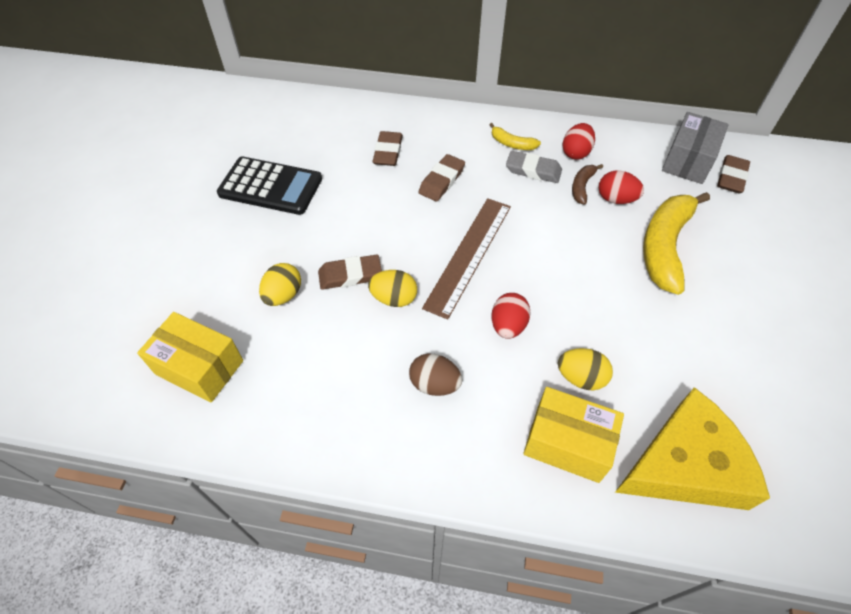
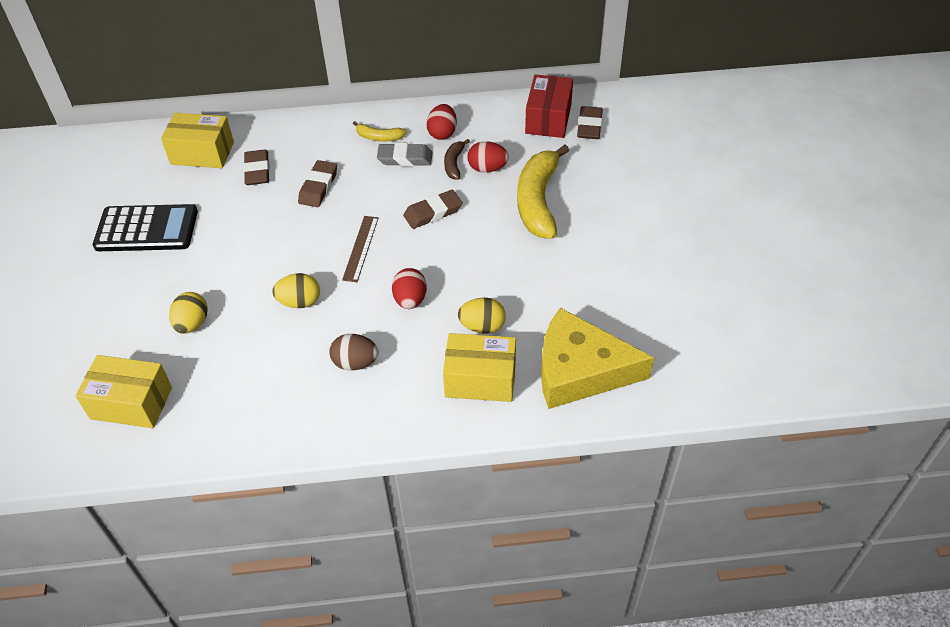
camera: 15 degrees left, 5 degrees down
(342, 124) = (202, 153): none -> yellow box
(350, 275) = (252, 292): brown eraser -> brown eraser (433, 212)
(468, 255) = (360, 248): brown ruler -> brown ruler, size x0.58
(685, 464) = (580, 370): yellow cheese -> yellow cheese turned 135 degrees counterclockwise
(688, 161) = (548, 119): grey box -> red box

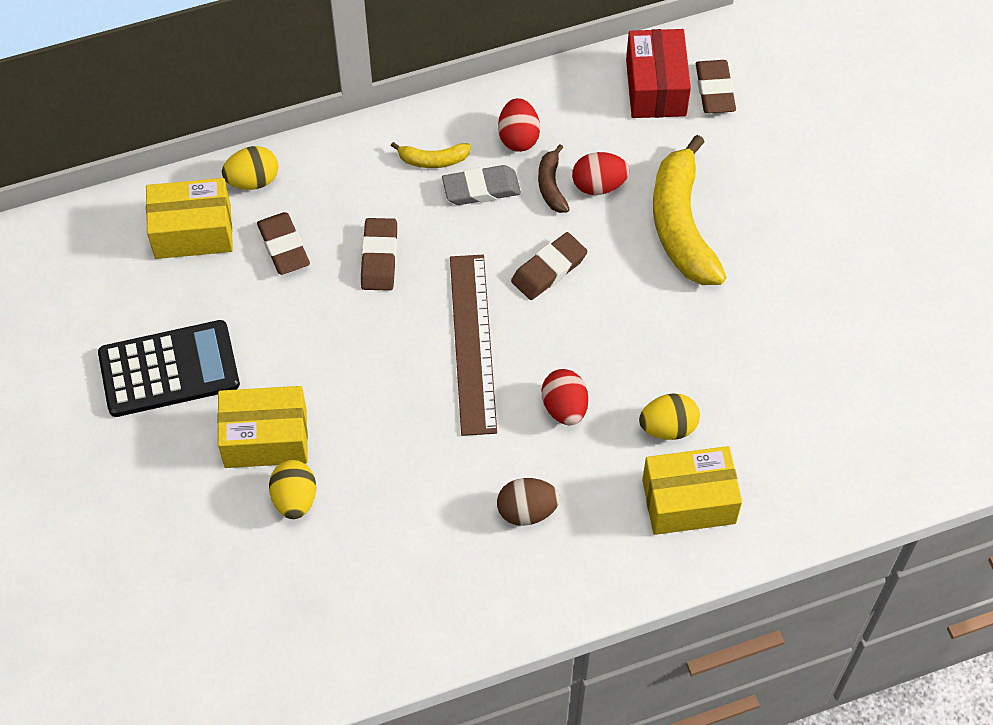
camera: 15 degrees left, 10 degrees up
(131, 403) = (265, 625): yellow box -> yellow box (265, 438)
(299, 302) = (423, 439): yellow egg -> yellow egg (253, 181)
(360, 248) = (472, 343): brown ruler -> brown ruler, size x1.71
(580, 370) = (805, 464): yellow cheese -> none

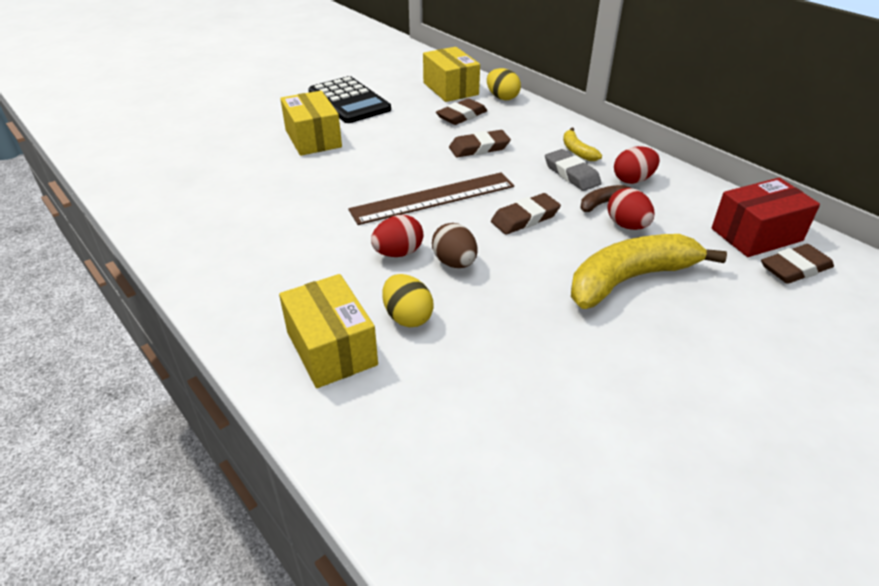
camera: 70 degrees right, 20 degrees down
(295, 499) = (270, 157): yellow egg -> none
(527, 511) = (290, 254): brown egg -> brown egg (454, 263)
(549, 269) = (525, 218): brown eraser -> brown eraser turned 60 degrees counterclockwise

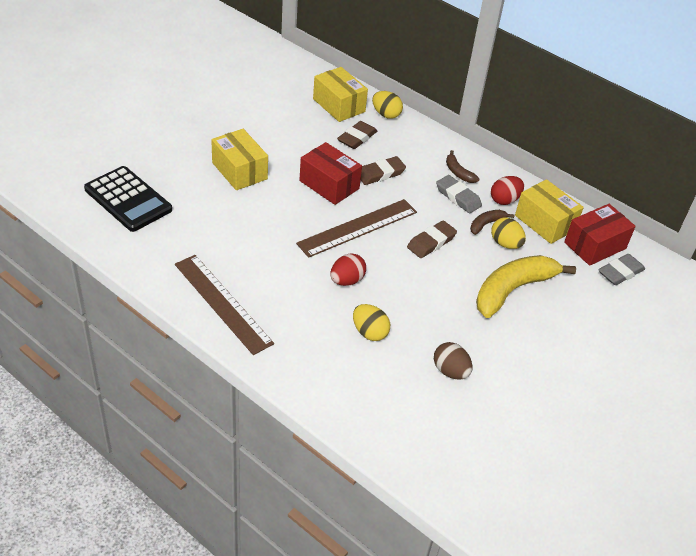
camera: 15 degrees left, 5 degrees up
(224, 267) = (222, 303): none -> brown ruler
(331, 348) = (326, 360): yellow box -> yellow box (545, 222)
(349, 101) = (254, 125): black calculator -> black calculator (128, 200)
(413, 155) = (329, 185): none -> red box
(454, 263) = (390, 286): brown egg -> brown egg (450, 371)
(577, 151) = (458, 172): yellow banana -> brown banana
(627, 225) = (505, 244): red egg -> yellow egg
(795, 268) = (620, 272): brown eraser -> grey eraser

